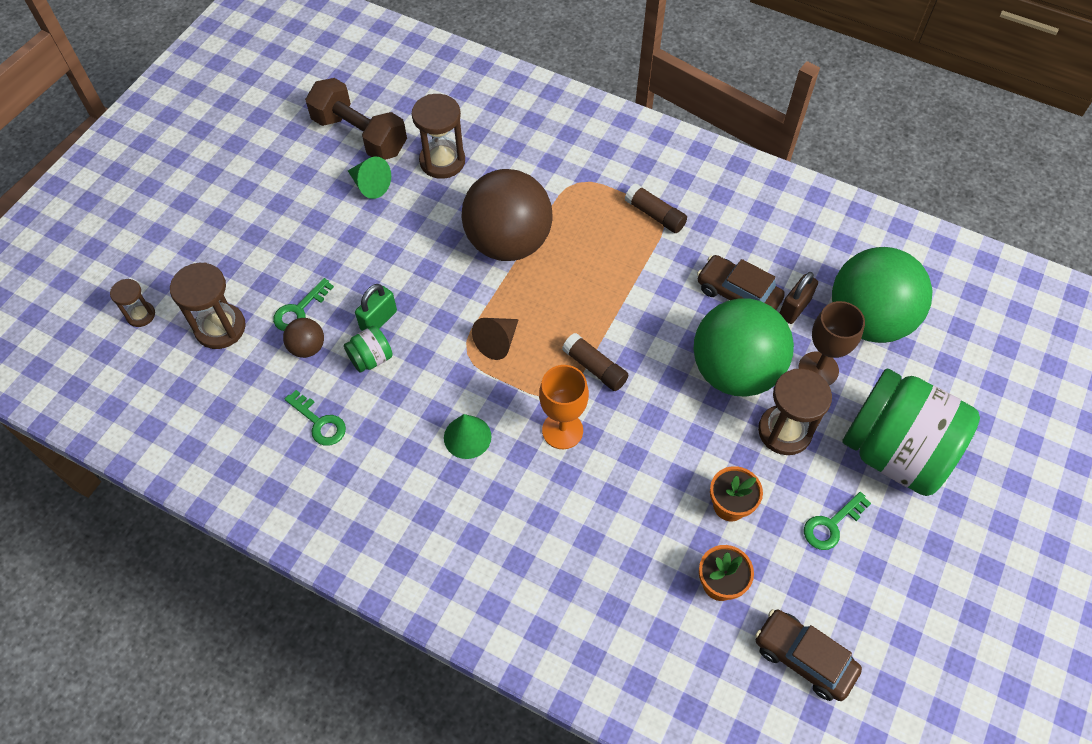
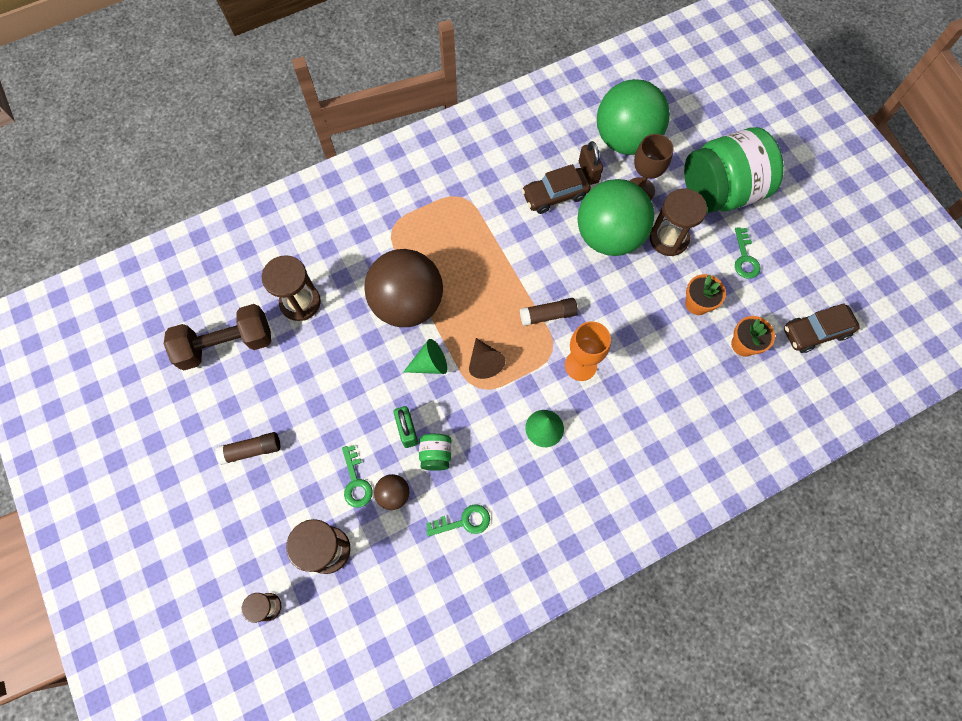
camera: 55 degrees left, 10 degrees up
(370, 185) = (281, 365): green cone -> green cone (430, 364)
(655, 215) = (457, 200): brown glue stick -> brown glue stick (251, 450)

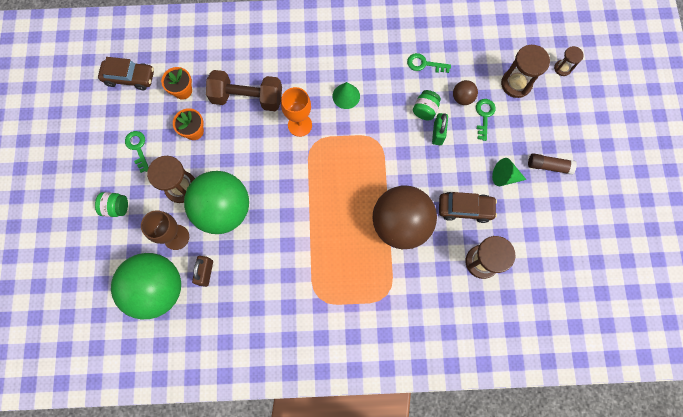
camera: 155 degrees left, 5 degrees up
(226, 344) = (548, 252): brown dumbbell -> brown dumbbell (247, 98)
(430, 364) = (403, 171): green cone -> green cone (504, 176)
(484, 362) = (365, 156): brown cone -> none
(548, 315) = (303, 169): brown glue stick -> none
(555, 195) = (244, 264): brown car -> brown car (465, 208)
(720, 191) = (116, 207): green jar -> green jar, size x0.40
(745, 258) = (138, 148): green key -> green key turned 45 degrees counterclockwise

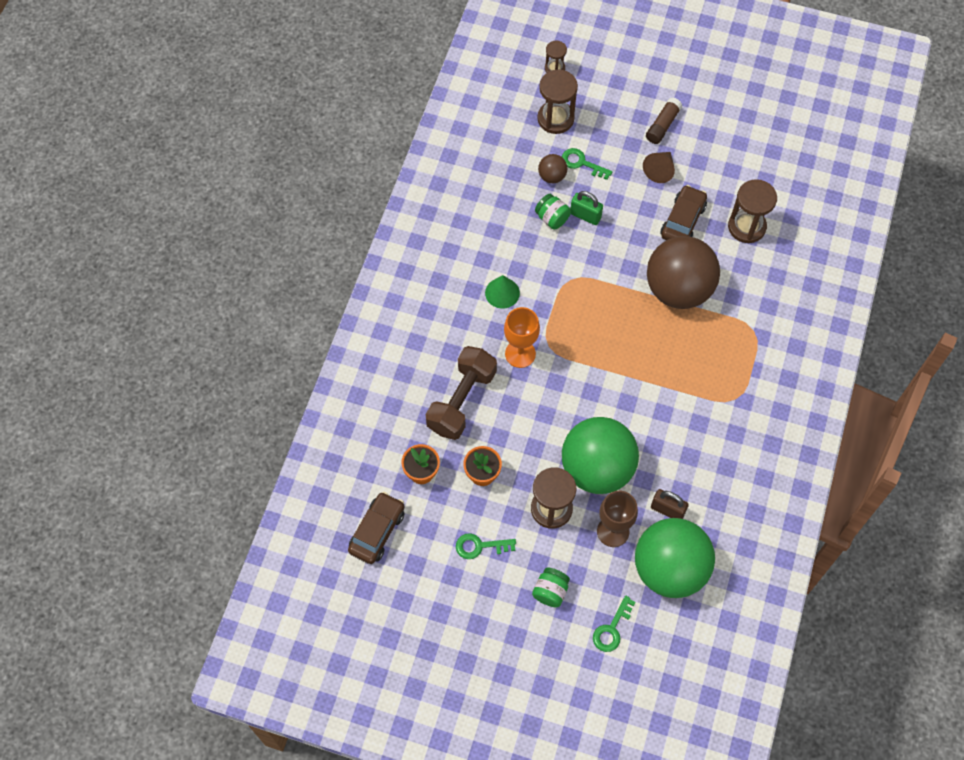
camera: 70 degrees left, 10 degrees down
(424, 64) = (494, 199): green key -> green key (612, 629)
(504, 176) = (660, 170): green cone -> brown cone

